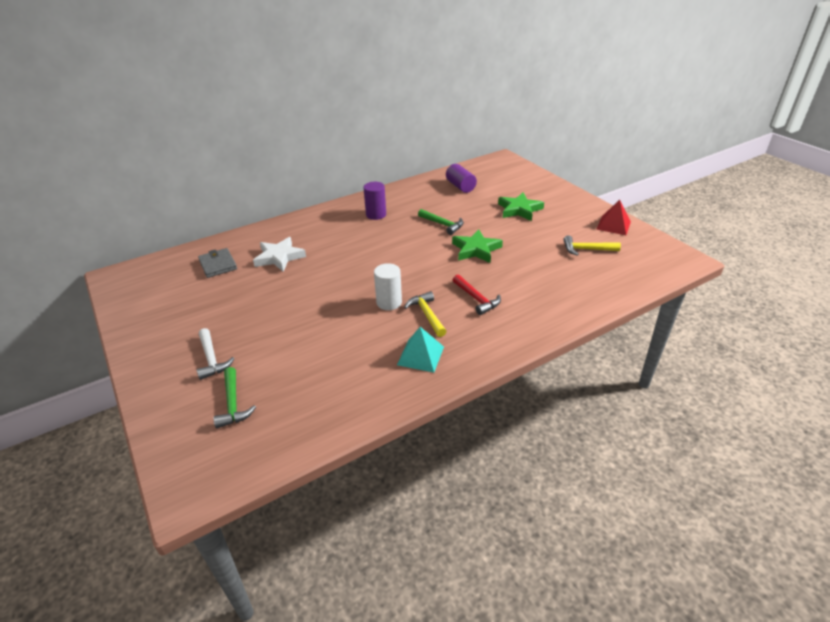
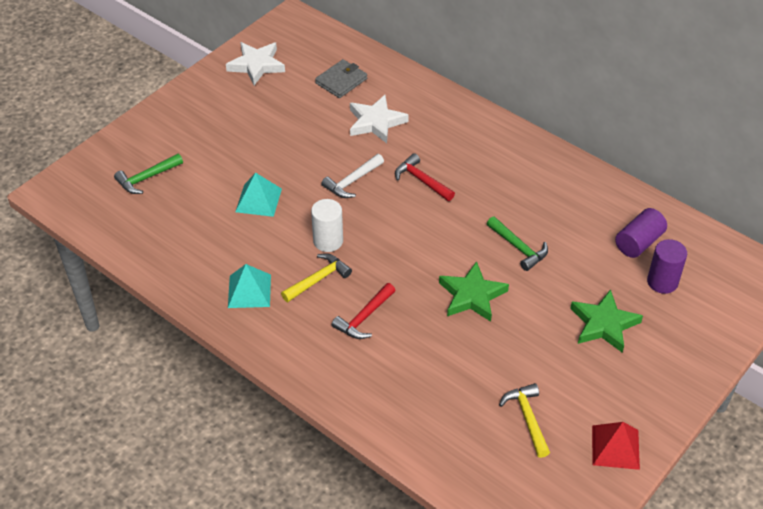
camera: 70 degrees right, 10 degrees up
(150, 306) = (256, 65): none -> white star
(212, 359) = (197, 140): white hammer -> white hammer (352, 181)
(318, 332) = (258, 200): none -> turquoise pyramid
(356, 249) = (421, 180): none -> red hammer
(376, 215) = (510, 174): purple cylinder -> purple cylinder (662, 282)
(443, 224) = (518, 248): green hammer -> green hammer turned 60 degrees counterclockwise

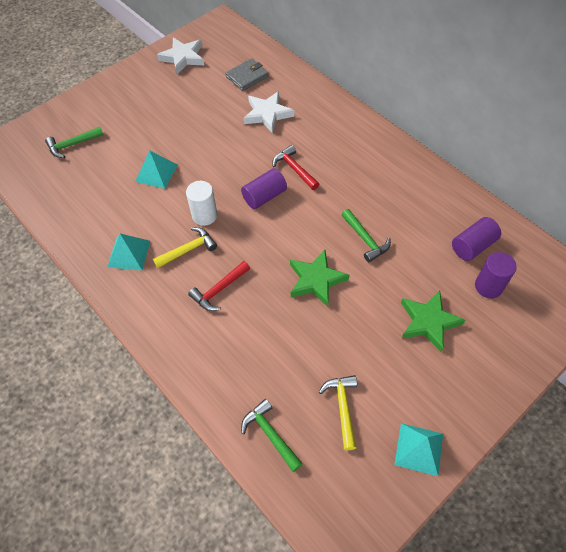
camera: 10 degrees right, 10 degrees up
(352, 181) = (237, 164): white hammer -> none
(393, 213) = (264, 196): none -> purple cylinder
(455, 453) = (270, 434): none -> green hammer
(615, 447) = (419, 449): red pyramid -> turquoise pyramid

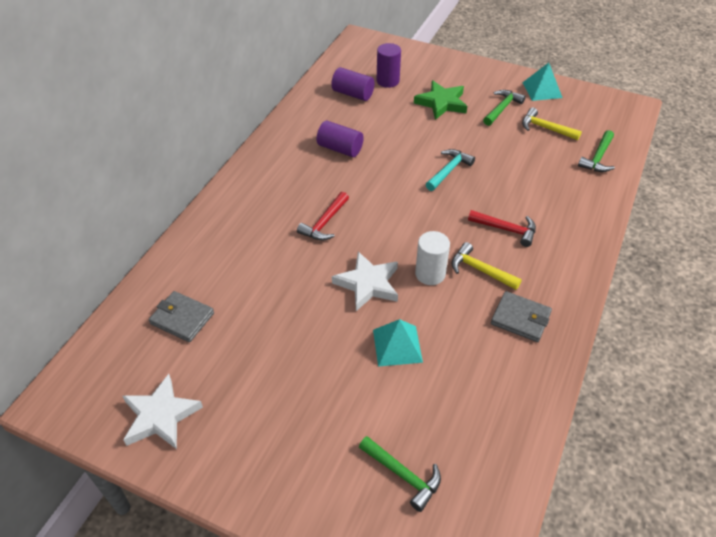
camera: 115 degrees left, 10 degrees down
(129, 254) = (520, 318): turquoise pyramid -> grey wallet
(264, 196) = (375, 234): purple cylinder -> purple cylinder (340, 149)
(267, 114) = (248, 273): white star -> white star (368, 284)
(316, 280) = (449, 170): green star -> turquoise hammer
(342, 408) = (545, 128): yellow hammer -> yellow hammer turned 60 degrees clockwise
(365, 239) = (384, 152): green hammer -> green hammer (502, 108)

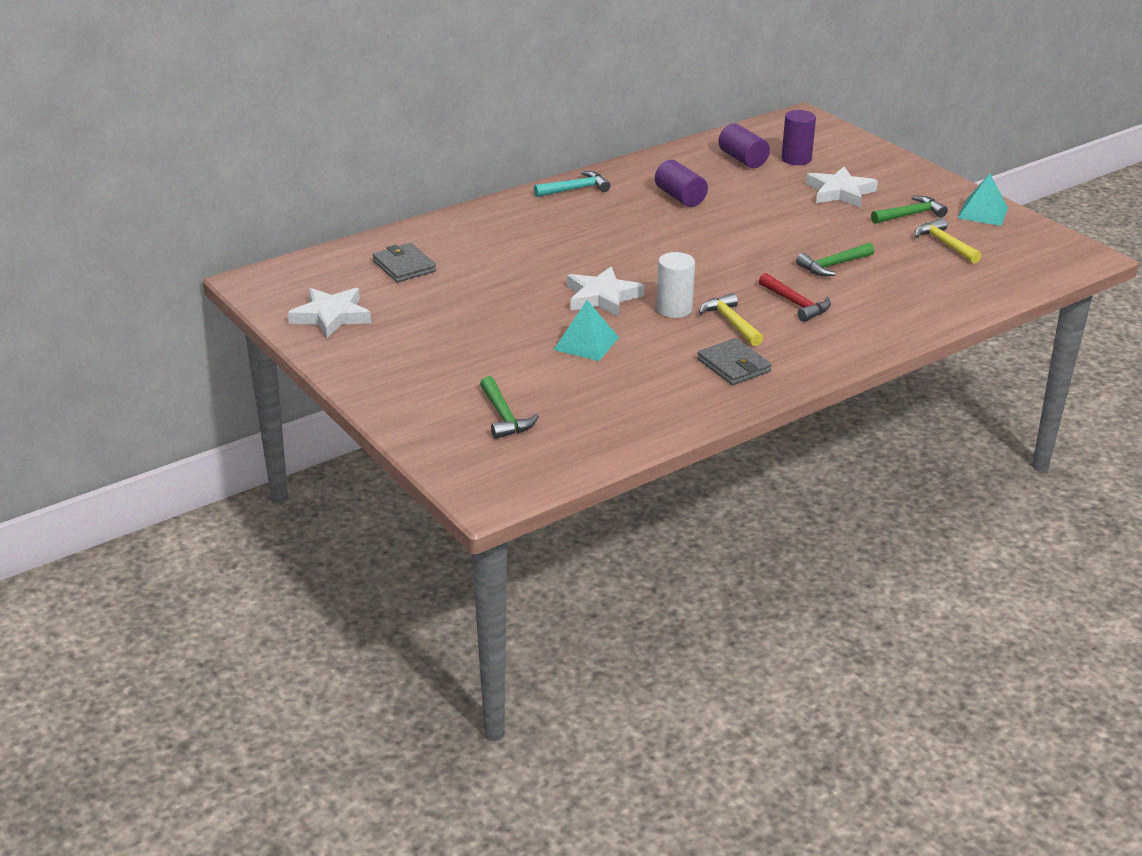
camera: 30 degrees right, 15 degrees down
(325, 223) = (604, 245): red hammer -> none
(441, 103) = (840, 192): green star -> white star
(449, 170) = (784, 245): turquoise hammer -> turquoise hammer (575, 189)
(598, 158) = (981, 283): green hammer -> green hammer (833, 265)

